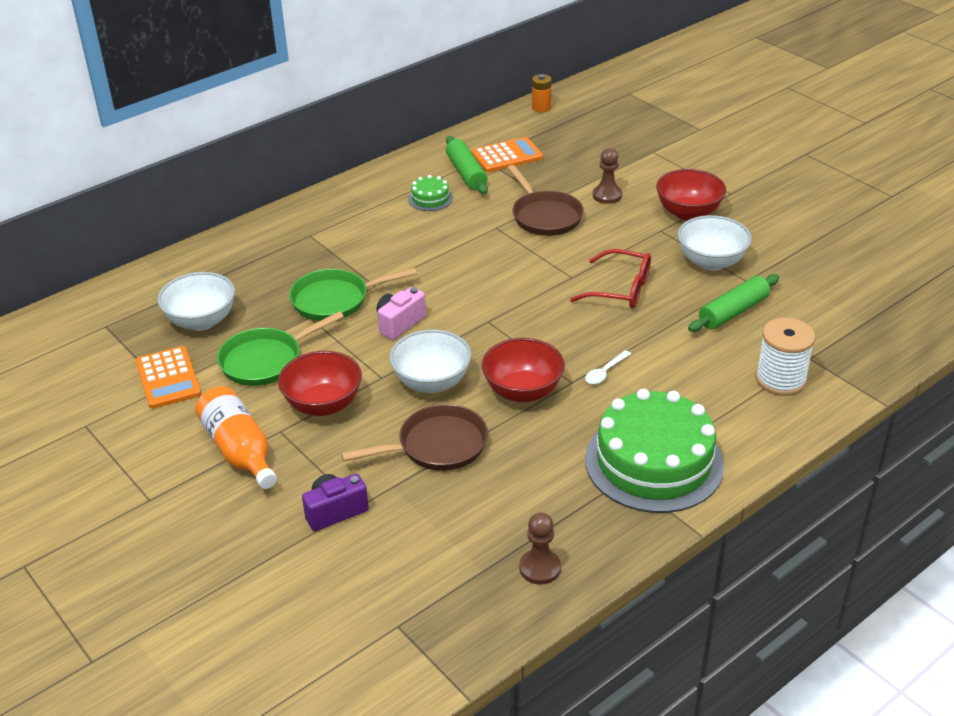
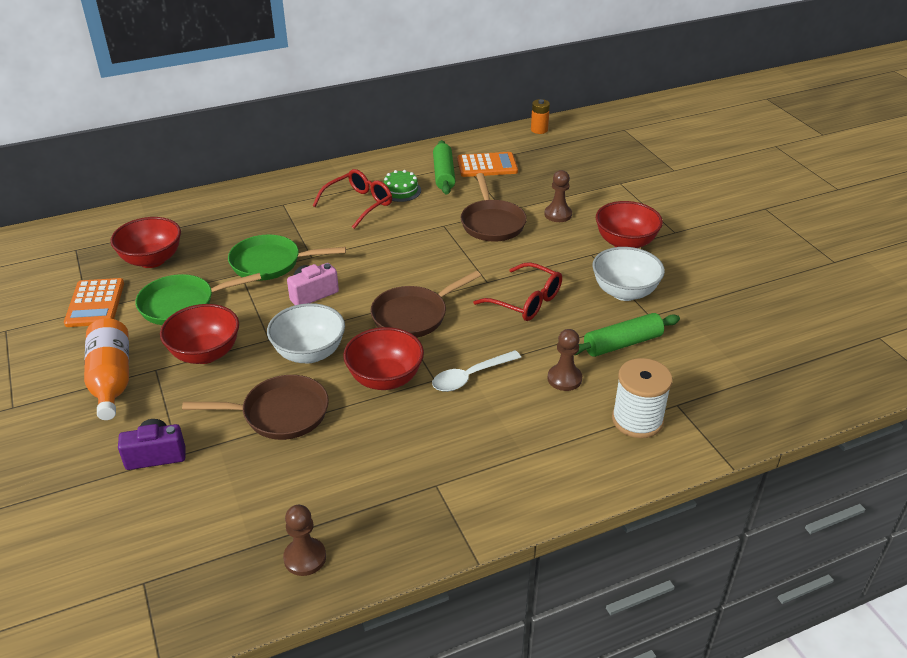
camera: 15 degrees right, 0 degrees up
(201, 321) = (152, 260): white bowl -> red bowl
(393, 221) = (358, 204): none -> red glasses
(516, 325) = (413, 315): none -> brown pan
(605, 372) = (470, 376): white spoon -> white spoon, size x1.55
(654, 462) = (470, 476): green cake -> none
(695, 356) = (564, 379): none -> brown pawn

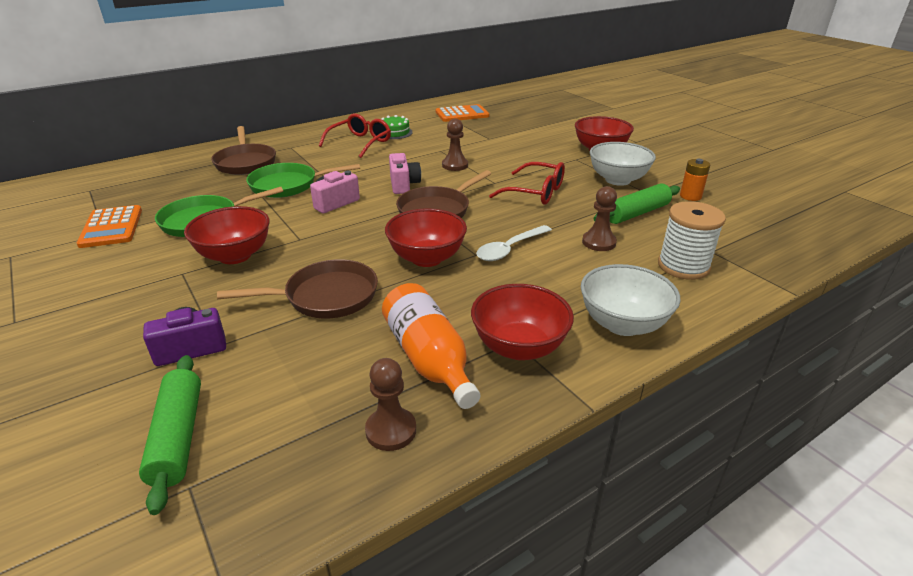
camera: 10 degrees left, 5 degrees down
(111, 380) = (133, 286): orange bottle -> orange bottle (429, 359)
(152, 260) = (169, 192): red bowl -> red bowl (519, 347)
(309, 353) = (343, 246): white bowl -> white bowl (622, 324)
(389, 275) = (403, 185): none -> pink camera
(444, 174) = (428, 121): green rolling pin -> green rolling pin (178, 437)
(492, 223) = (482, 146): brown pan -> brown pan (245, 162)
(539, 130) = (495, 93): orange battery -> orange battery (690, 196)
(558, 214) = (535, 138): brown pawn -> brown pawn (455, 165)

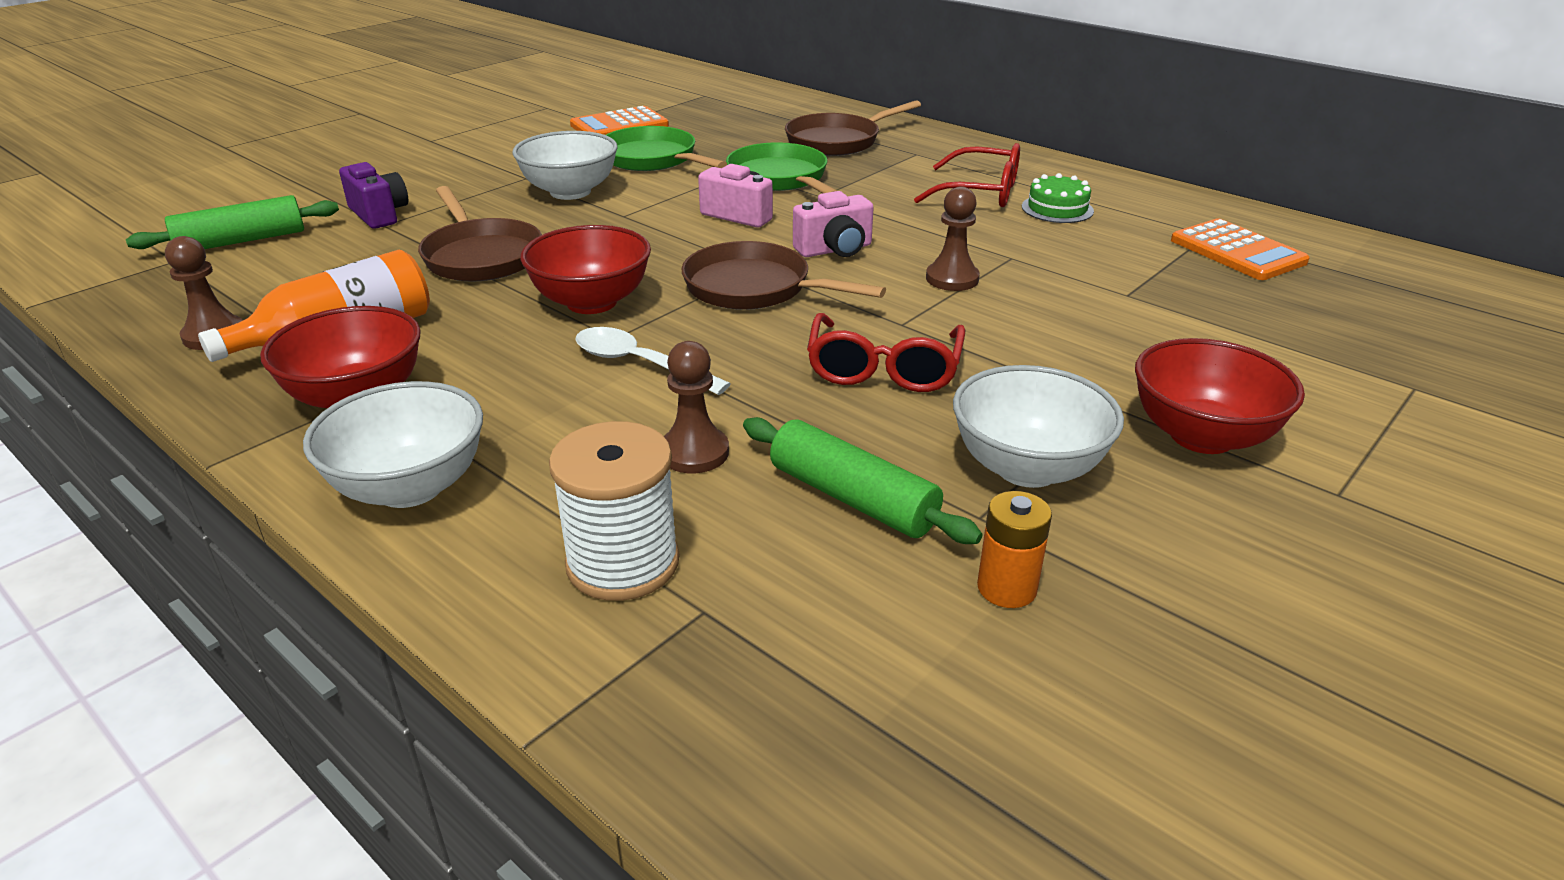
camera: 75 degrees right, 0 degrees up
(235, 255) = (570, 192): red bowl -> white bowl

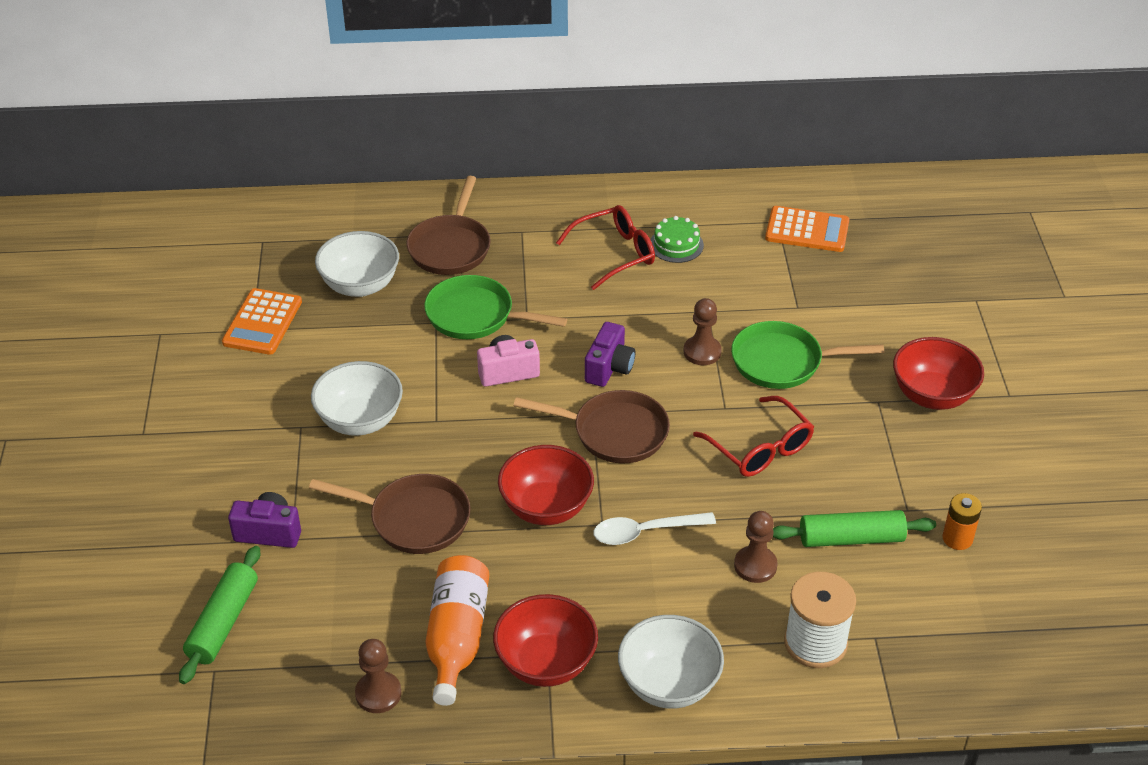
camera: 45 degrees left, 10 degrees up
(652, 159) = (356, 348): green pan -> green pan (782, 362)
(754, 288) = (614, 432): brown pan -> brown pan turned 150 degrees counterclockwise
(835, 250) = (609, 368): pink camera -> purple camera
(1027, 468) = (892, 467): white bowl -> white bowl (360, 285)

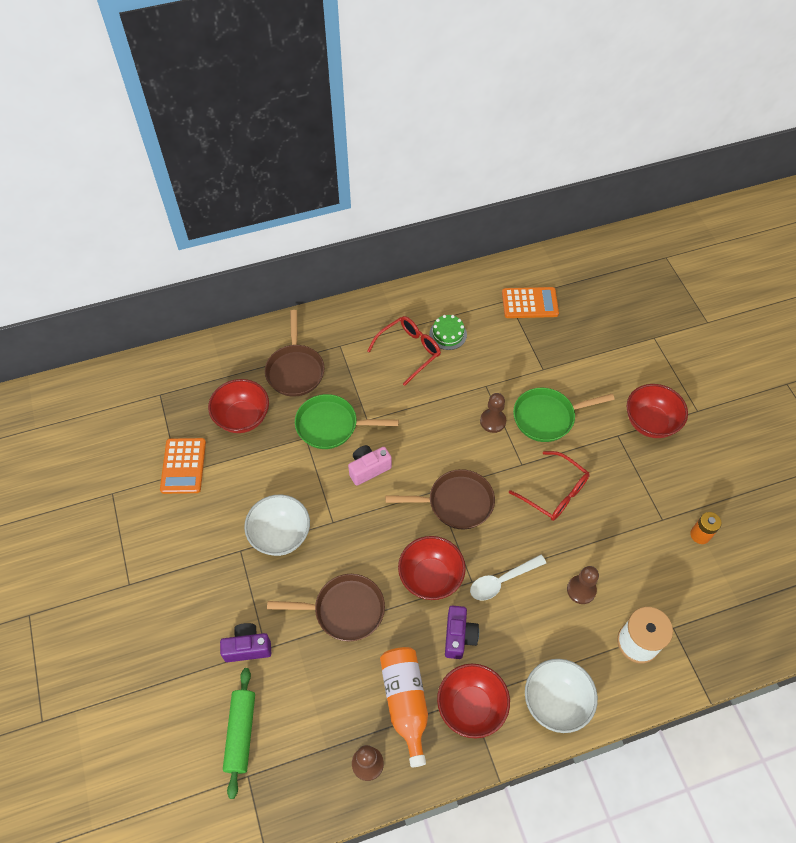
camera: 15 degrees left, 15 degrees up
(360, 285) = (242, 418): white bowl -> red bowl
(609, 368) = (435, 449): purple camera -> purple camera (459, 636)
(851, 538) = (634, 552): green rolling pin -> none

